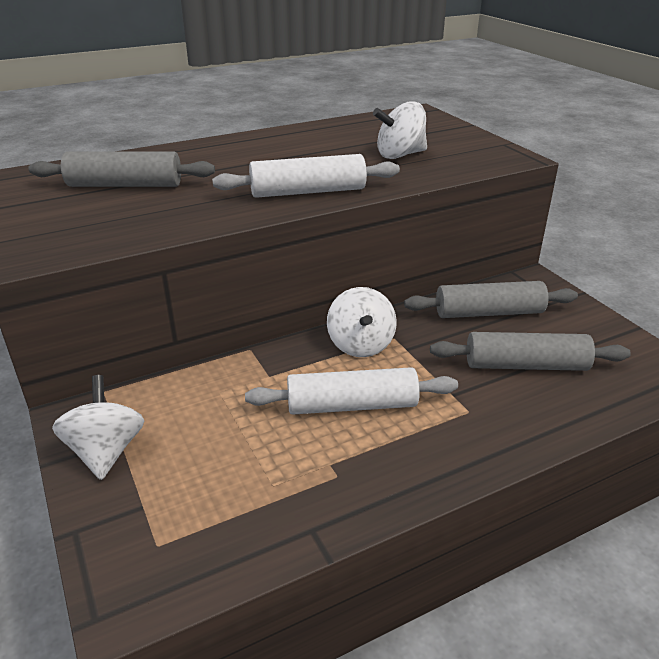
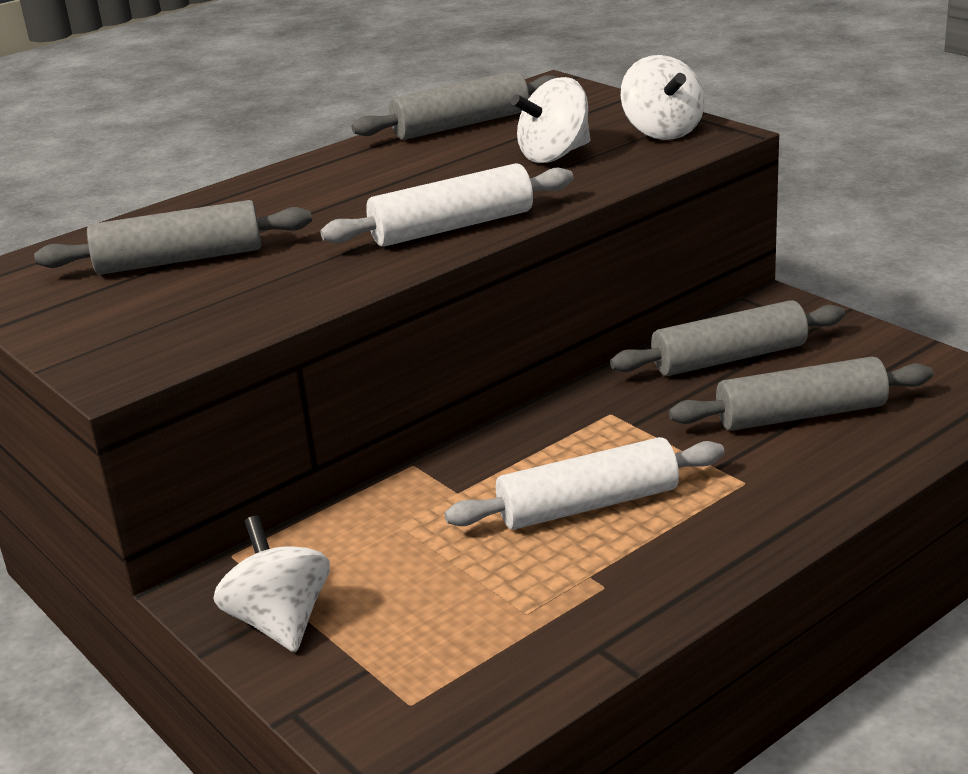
camera: 10 degrees left, 5 degrees down
(350, 128) = (461, 125): none -> grey rolling pin
(360, 345) = (567, 431): white spinning top -> white spinning top (662, 132)

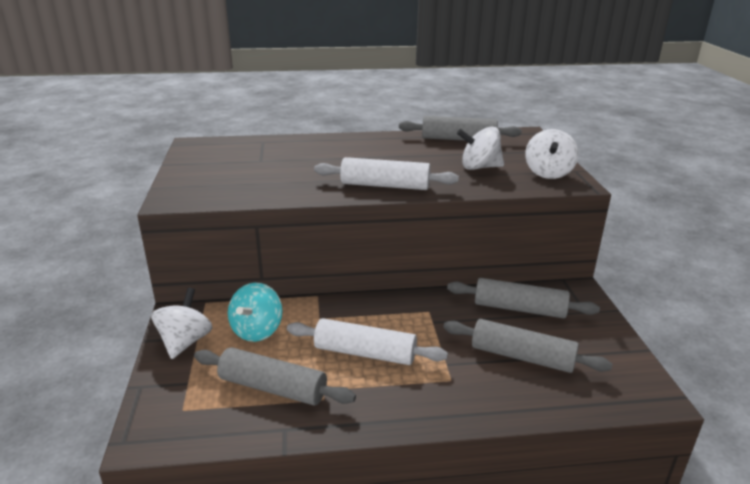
camera: 30 degrees right, 0 degrees up
(180, 260) = (263, 160): grey rolling pin -> grey rolling pin (273, 388)
(381, 552) = (257, 330): none -> turquoise spinning top

